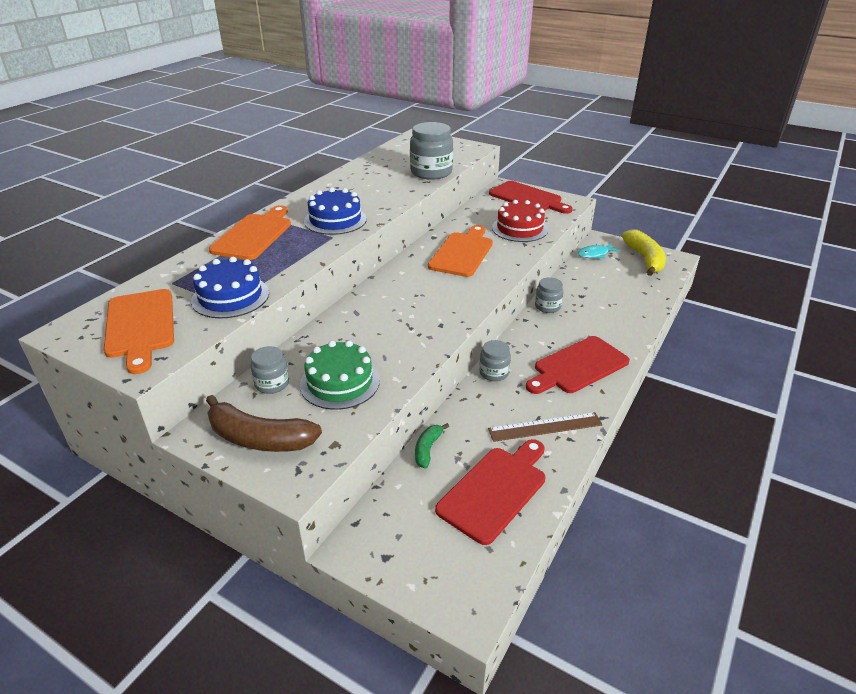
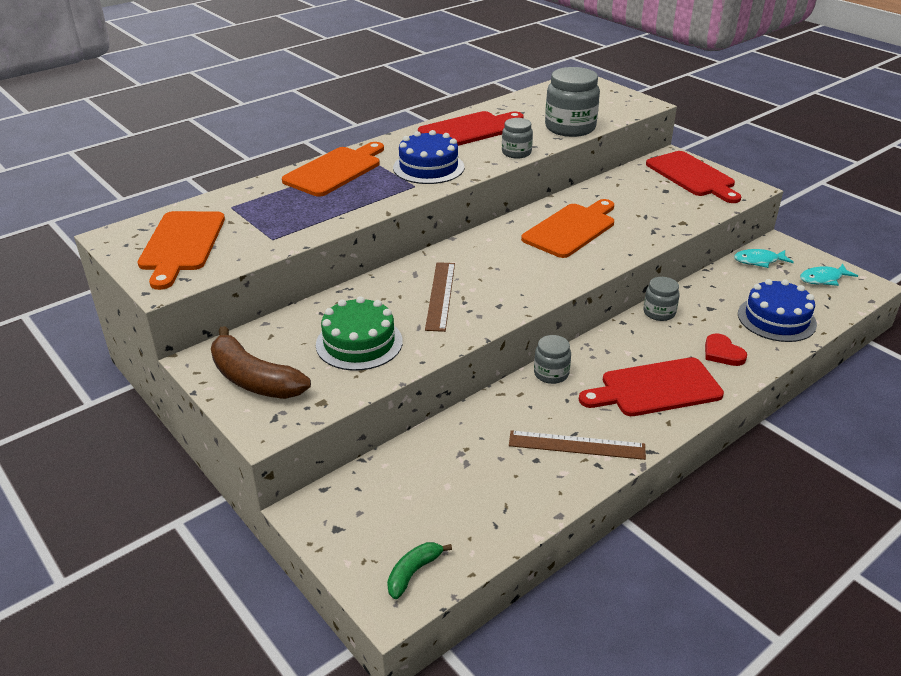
camera: 20 degrees right, 0 degrees up
(230, 297) = (278, 231): blue cake -> blue cake (776, 319)
(272, 384) = (292, 329): grey jar -> grey jar (516, 153)
(388, 326) = (441, 295): none -> brown ruler
(427, 449) = (434, 436): green banana -> green banana (413, 572)
(495, 490) = (483, 496): red cutting board -> red cutting board (469, 130)
(519, 228) = (658, 212): red cake -> none
(609, 328) = (722, 353): none -> red heart
(644, 259) = (823, 279): yellow banana -> turquoise fish

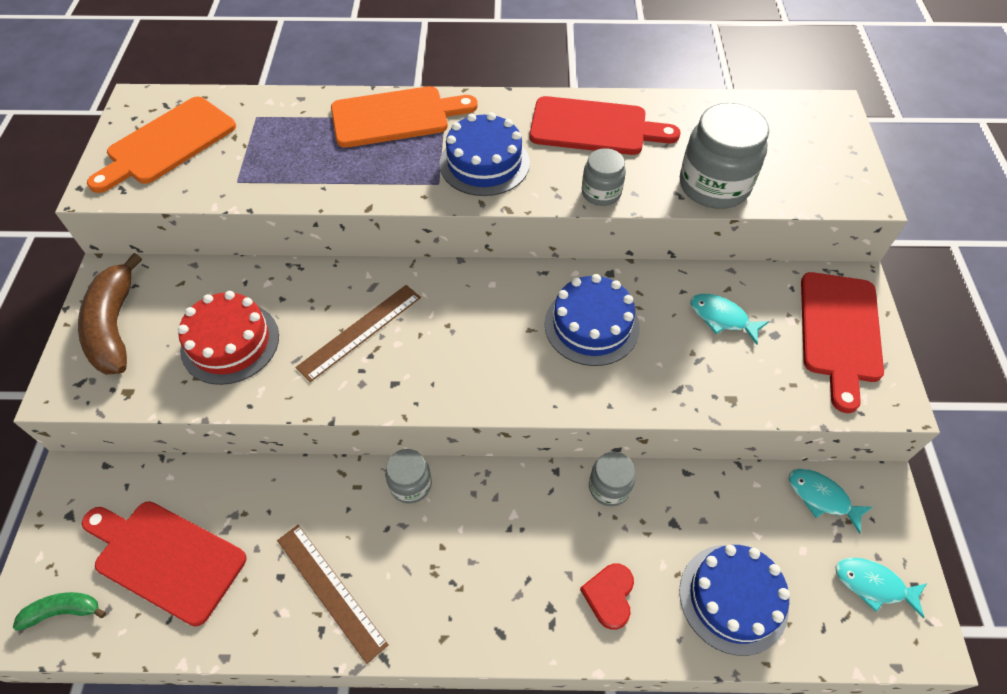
camera: 40 degrees right, 20 degrees up
(359, 343) = (230, 343): green cake -> red cake
(571, 229) = (591, 325): orange cutting board -> blue cake
(632, 196) = (722, 318): none -> turquoise fish
(655, 388) = (483, 584): red cutting board -> red cutting board (165, 558)

